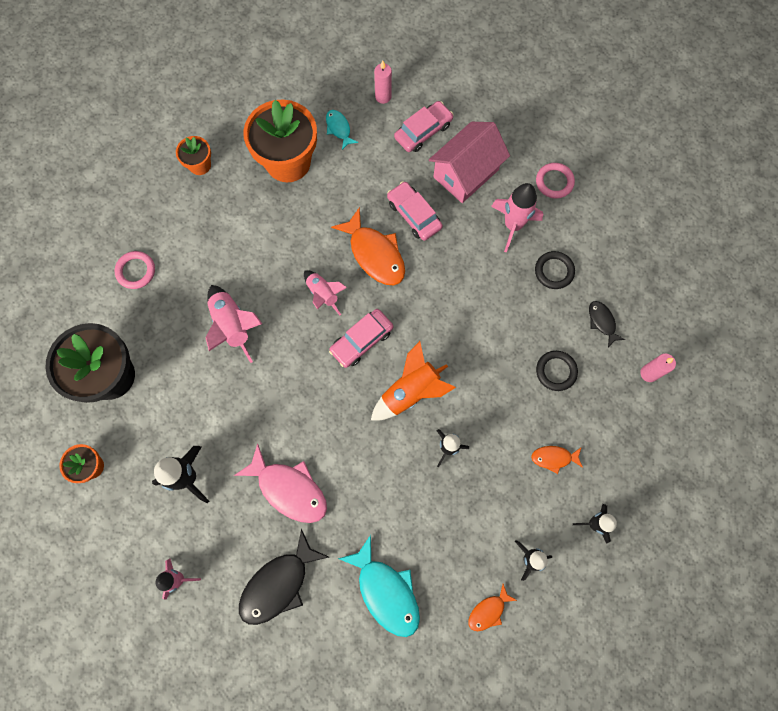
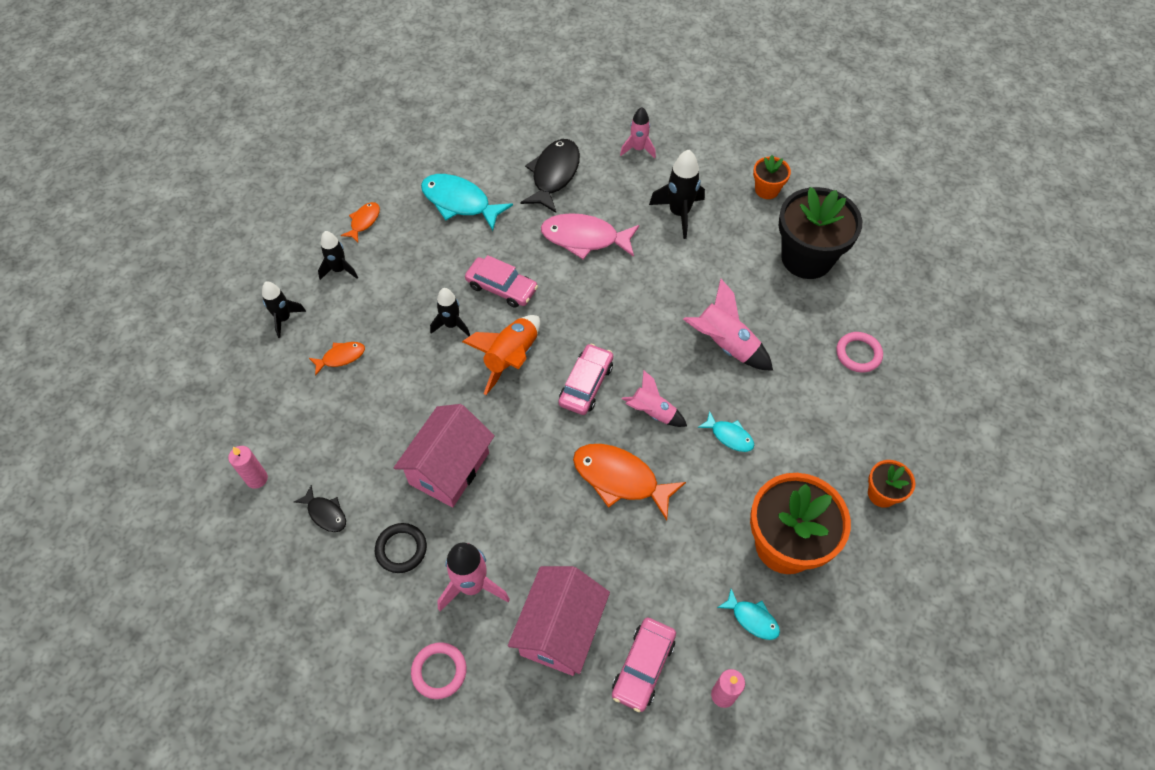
camera: 155 degrees right, 15 degrees down
(277, 250) = (729, 436): none -> turquoise fish
(414, 215) = (598, 545): pink car -> pink car (501, 287)
(497, 317) = (449, 468): none -> pink house
(556, 371) = (364, 438): black ring -> none

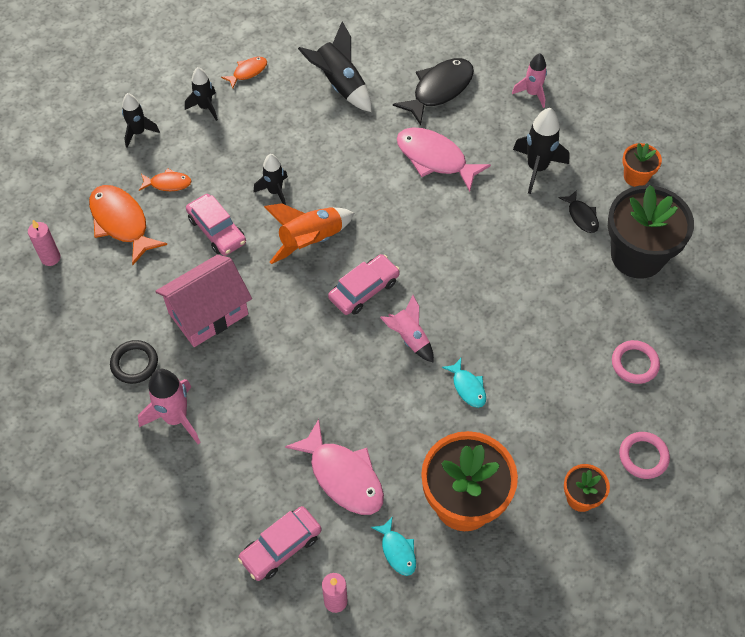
camera: 25 degrees right, 0 degrees up
(325, 513) = (90, 309): black fish -> black fish (581, 216)
(439, 671) = (113, 474): pink ring -> pink ring (643, 456)
(459, 202) = (340, 85): turquoise fish -> black rocket
(501, 287) = (336, 175): pink car -> pink car (217, 230)
(560, 630) = (228, 486): pink house -> none
(620, 479) = (348, 383): orange fish -> orange fish (121, 222)
(664, 570) = (343, 476): none -> pink fish
(725, 344) = (511, 304): pink rocket -> none

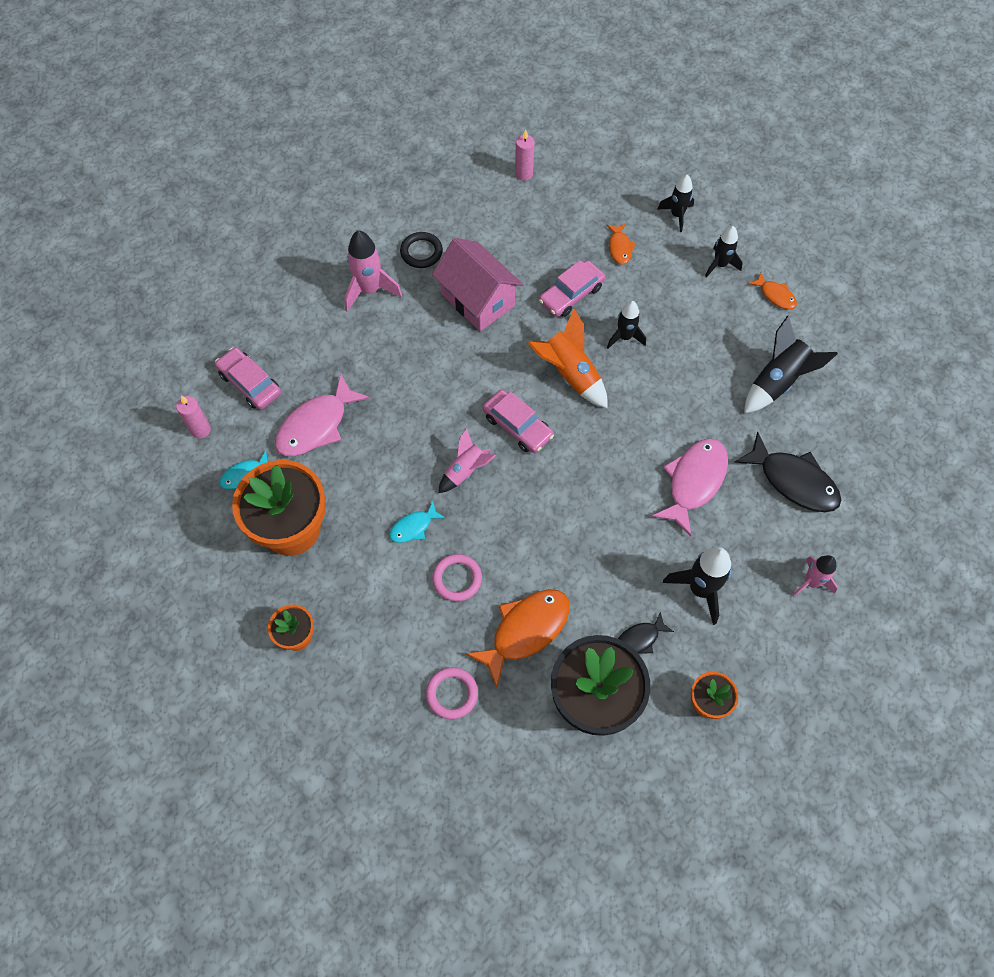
camera: 85 degrees right, 5 degrees up
(121, 222) = (569, 219): orange fish -> orange fish (526, 630)
(643, 456) = (342, 700): pink ring -> pink ring (457, 579)

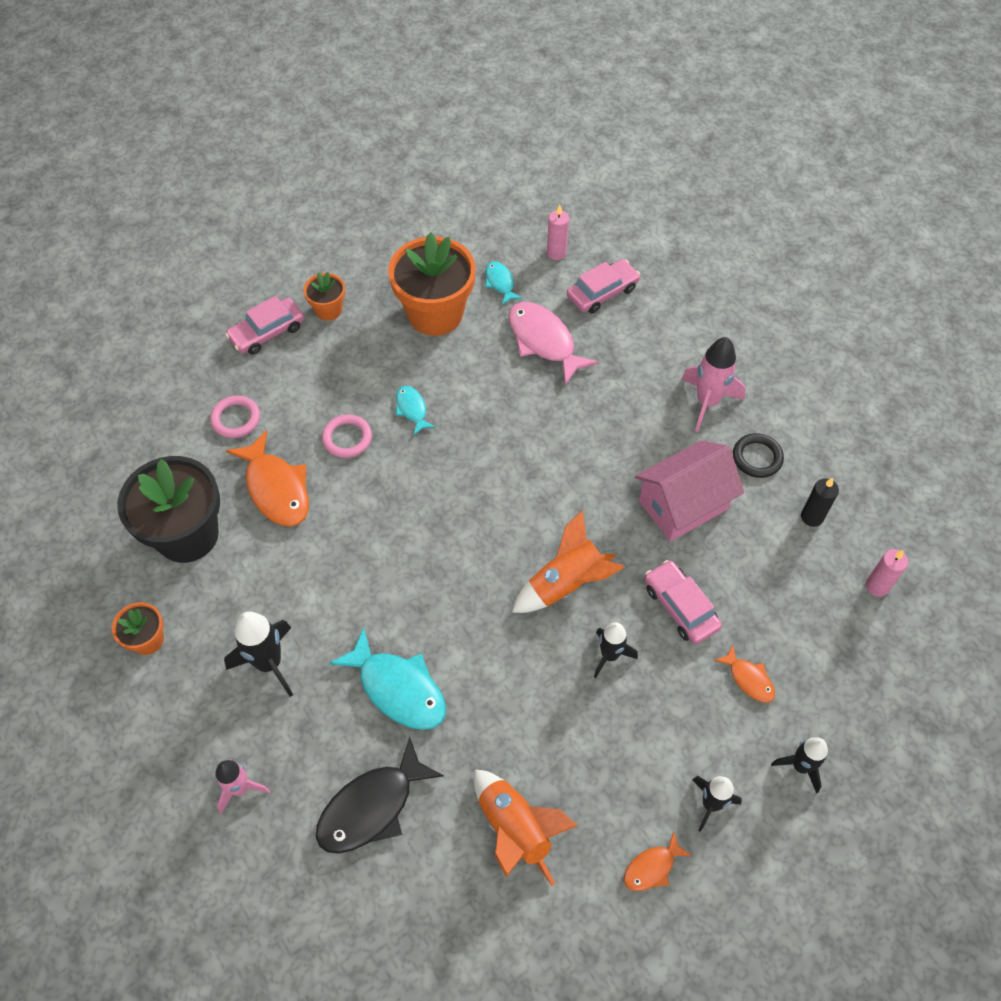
camera: 100 degrees right, 5 degrees down
(465, 471) = (464, 462): pink rocket -> none
(471, 214) = (812, 517): none -> black candle
(517, 426) = (508, 519): pink car -> pink car (267, 332)
(620, 248) = (749, 679): orange fish -> orange fish turned 135 degrees counterclockwise
(639, 639) = (234, 590): black fish -> none
(694, 482) = (398, 688): pink fish -> turquoise fish
(778, 382) = (515, 829): black rocket -> orange rocket

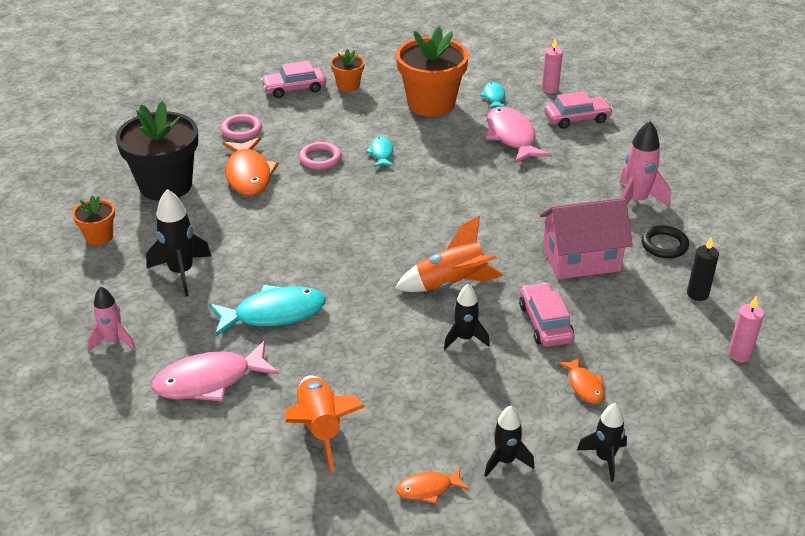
camera: 20 degrees right, 20 degrees down
(371, 807) = (209, 381): black fish -> pink fish
(398, 688) = (274, 313): turquoise fish -> turquoise fish turned 75 degrees counterclockwise

